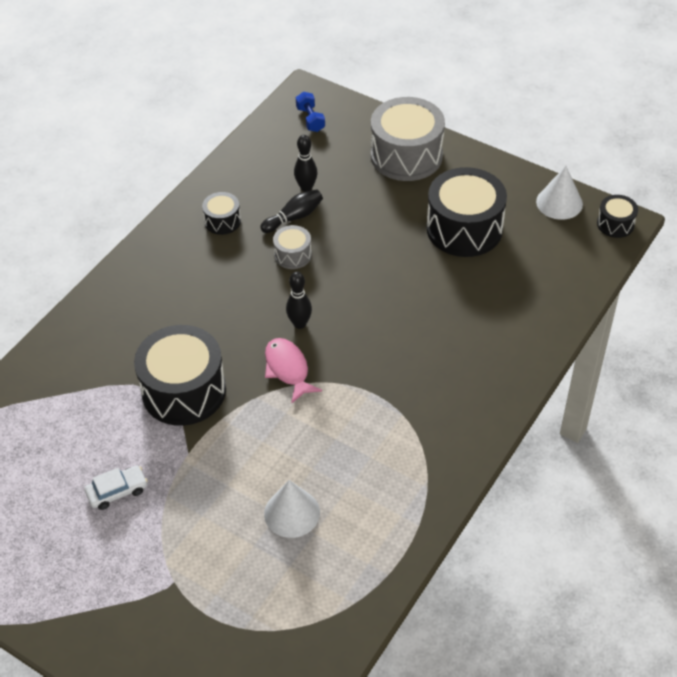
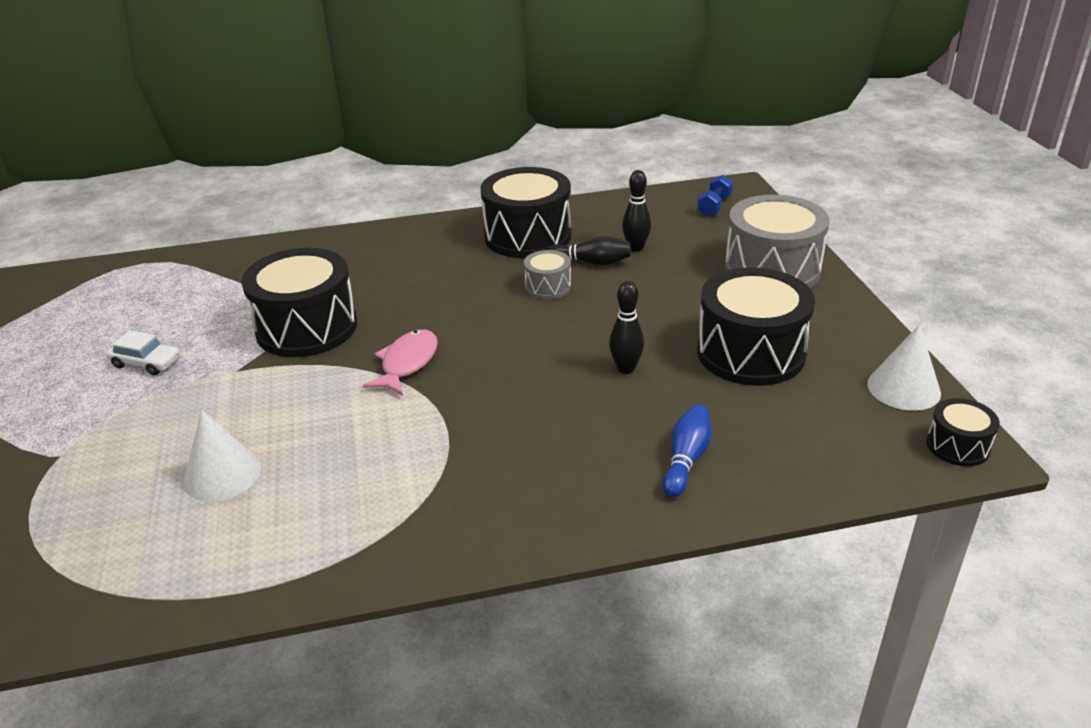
camera: 45 degrees right, 15 degrees down
(222, 221) = (528, 236): black drum -> black drum, size x2.06
(299, 324) = (472, 337): black bowling pin -> black bowling pin (626, 369)
(511, 321) = (686, 459): none -> blue bowling pin

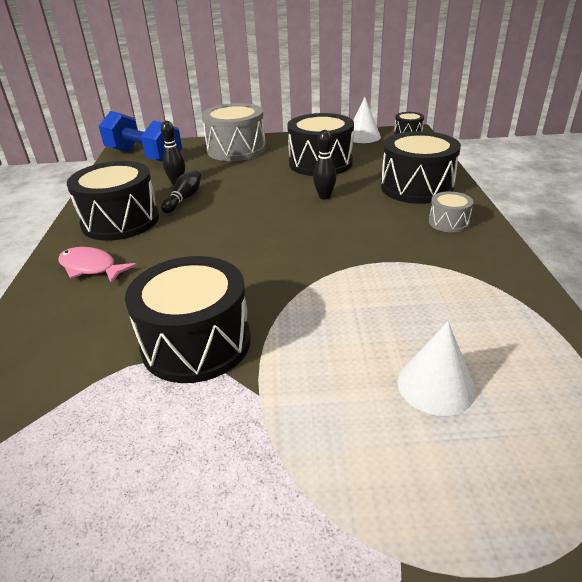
camera: 80 degrees left, 0 degrees up
(146, 363) = (204, 490): white car -> none
(407, 363) = (286, 280): pink fish -> pink fish (91, 268)
(548, 286) = (207, 216): grey drum -> grey drum (448, 222)
(686, 459) = (416, 187): blue bowling pin -> black drum
(714, 206) = (144, 156): blue dumbbell -> blue dumbbell, size x2.28

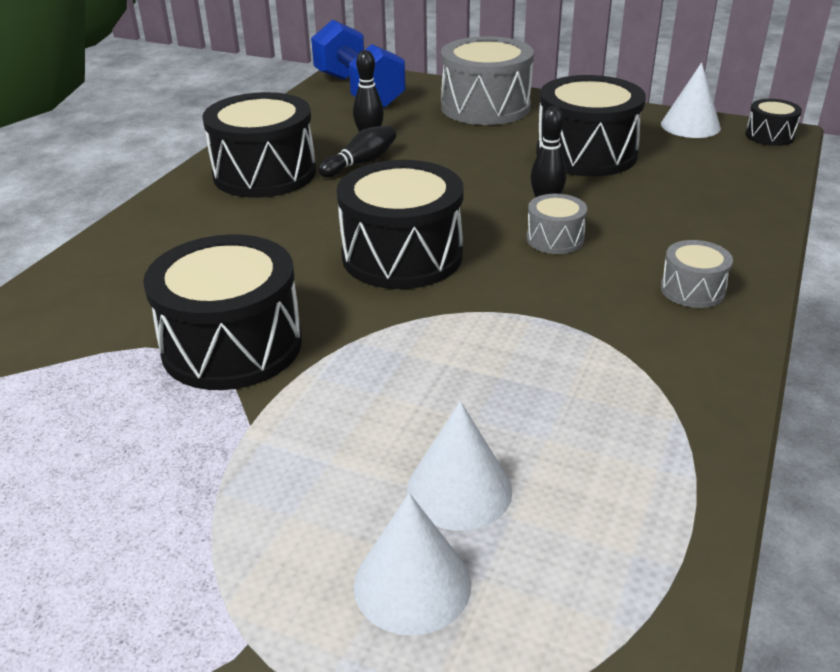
camera: 25 degrees right, 0 degrees up
(91, 268) = (190, 224): pink fish -> none
(347, 214) = (555, 239): none -> grey drum
(416, 187) = (696, 225): black drum -> black drum (402, 256)
(467, 462) = (412, 584): none -> white cone

